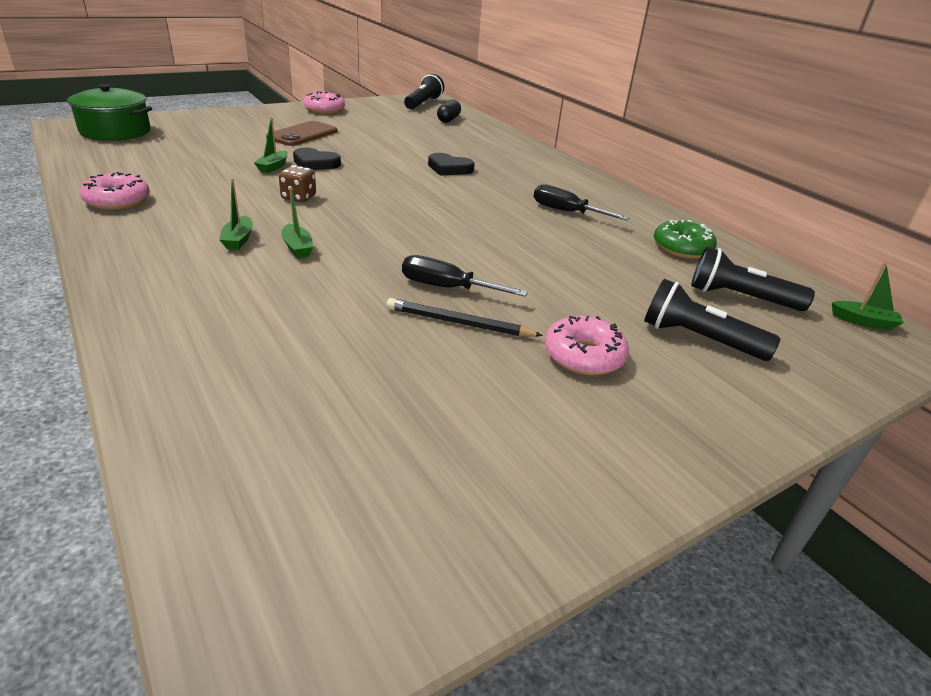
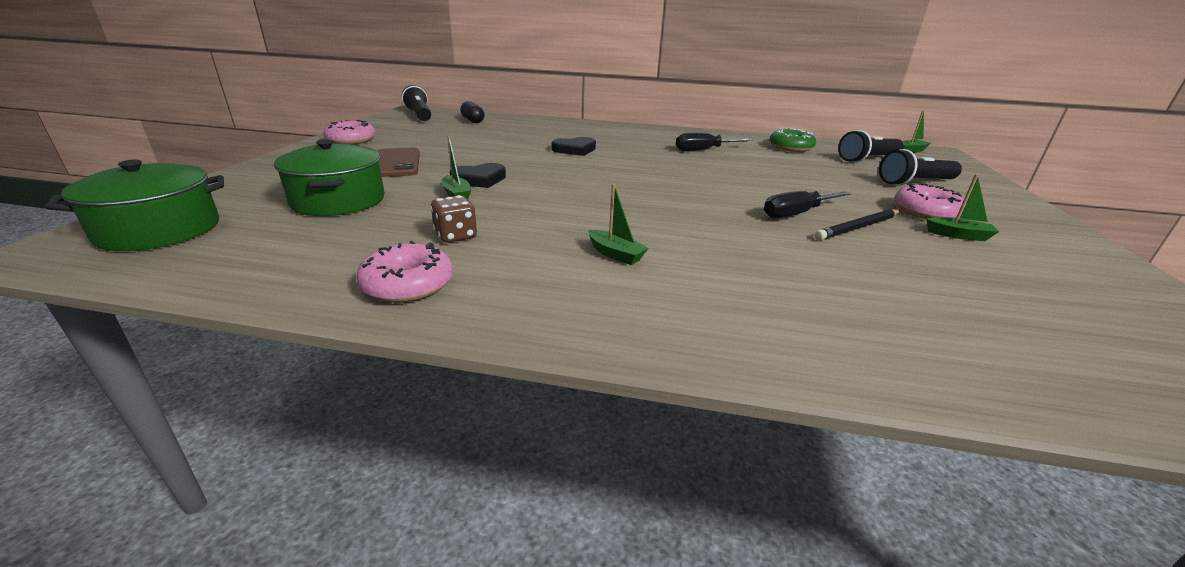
camera: 45 degrees left, 5 degrees down
(212, 146) = (338, 200): none -> green pot
(297, 248) = (665, 237): green boat -> green boat (958, 235)
(298, 197) = (551, 206): brown dice -> brown dice (456, 236)

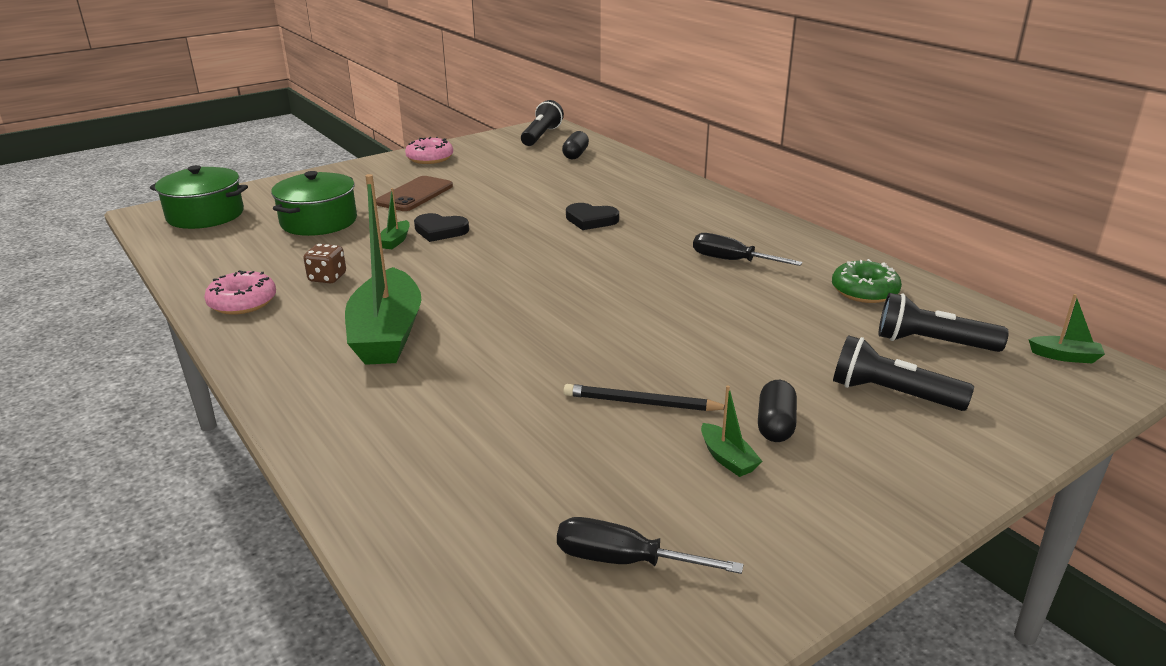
camera: 45 degrees right, 0 degrees up
(615, 254) = (387, 334): green boat -> green boat, size x2.45
(796, 214) = (621, 365): black screwdriver -> black screwdriver (624, 561)
(925, 212) = (775, 425): pink donut -> black capsule

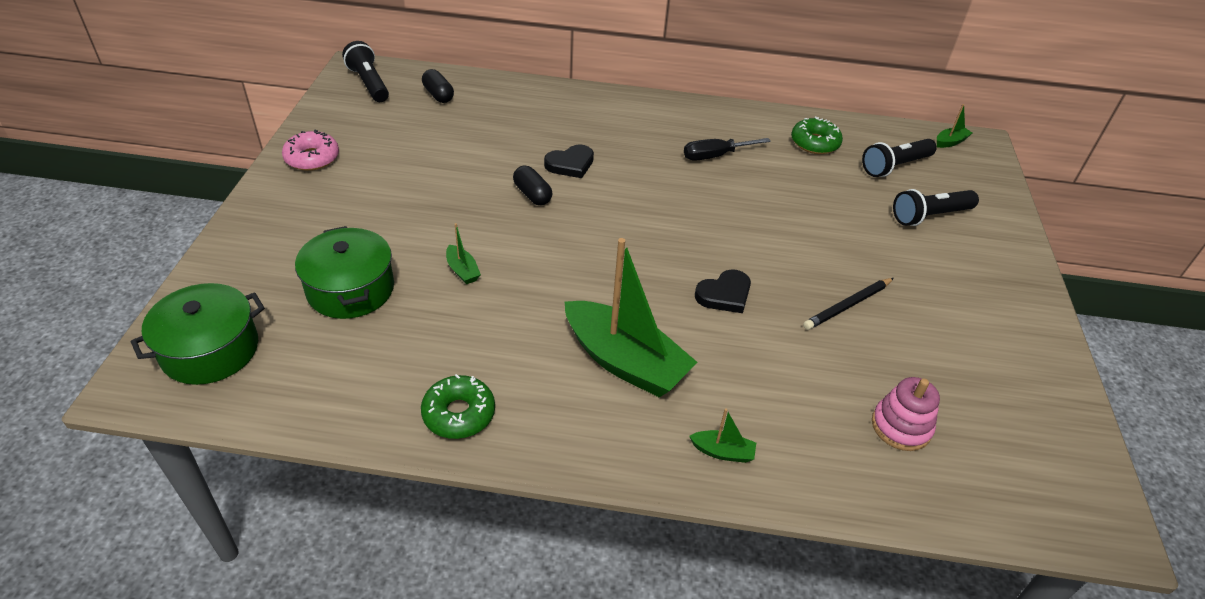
camera: 50 degrees left, 15 degrees up
(242, 302) = (459, 414): pink donut -> green donut
(327, 278) = (480, 342): brown dice -> none
(415, 194) = (381, 210): brown phone -> none
(440, 231) = (478, 238): black heart -> black heart (724, 295)
(504, 502) = (901, 427): none -> pink stacking toy
(624, 561) = (995, 412): black screwdriver -> none
(727, 458) = (936, 313): green boat -> green boat (723, 452)
(775, 425) = (920, 274): black capsule -> black capsule (532, 194)

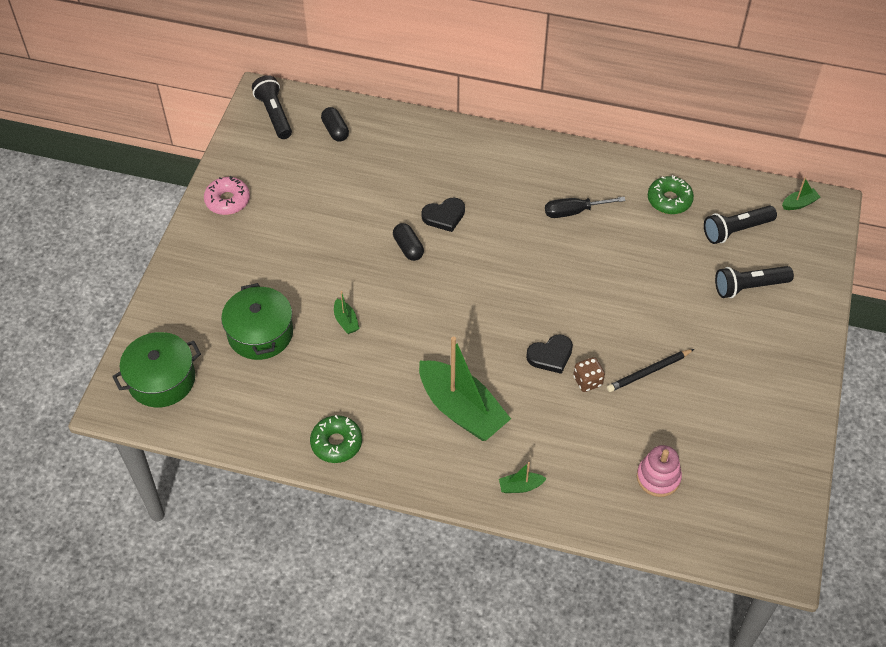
camera: 10 degrees right, 10 degrees up
(723, 452) = (520, 486): green boat -> green boat turned 150 degrees clockwise
(777, 320) = (587, 381): none -> brown dice

